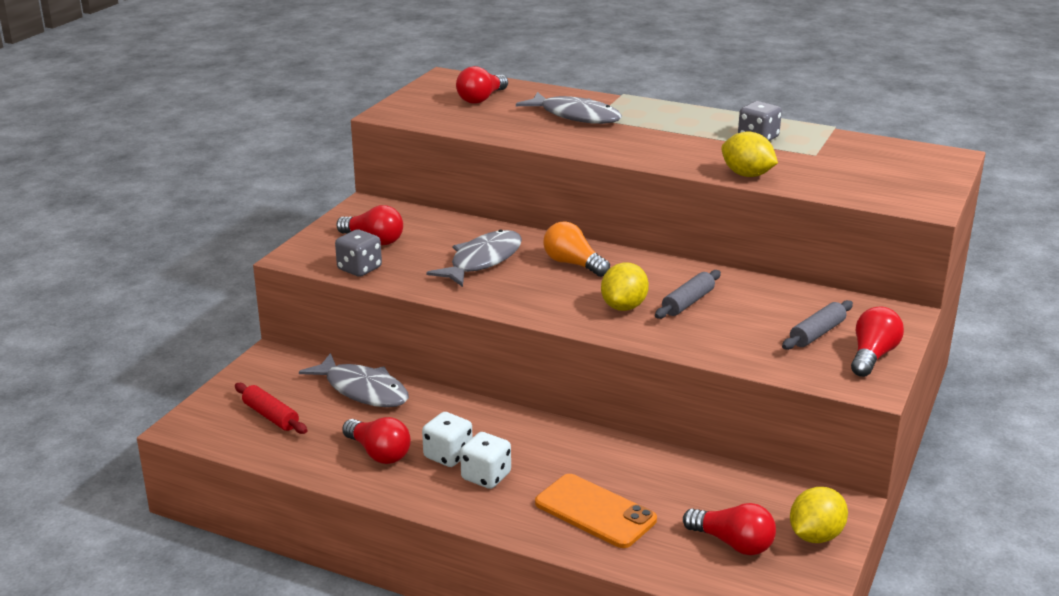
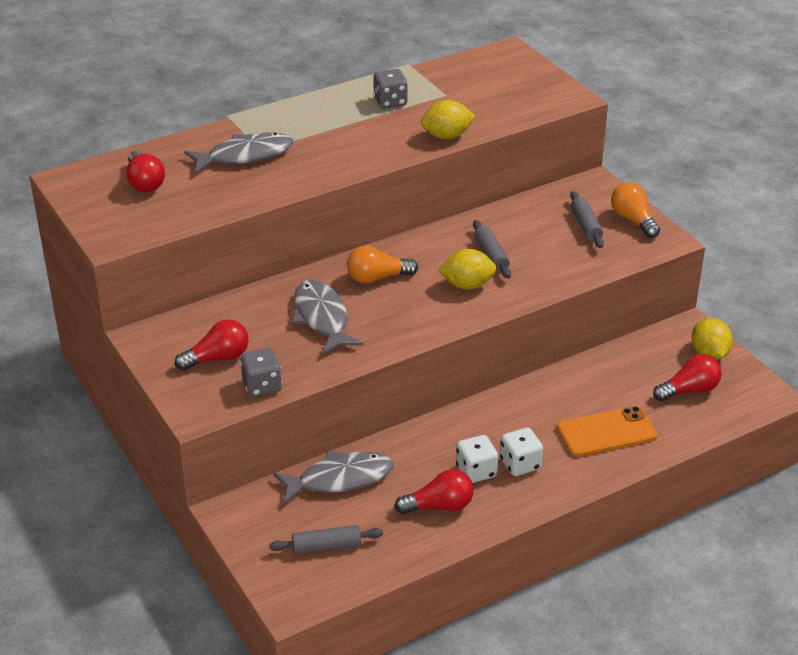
camera: 55 degrees left, 10 degrees up
(270, 416) = (326, 546): red rolling pin -> grey rolling pin
(624, 307) = (467, 285): yellow lemon -> yellow lemon turned 60 degrees counterclockwise
(872, 356) = (633, 220): red light bulb -> orange light bulb

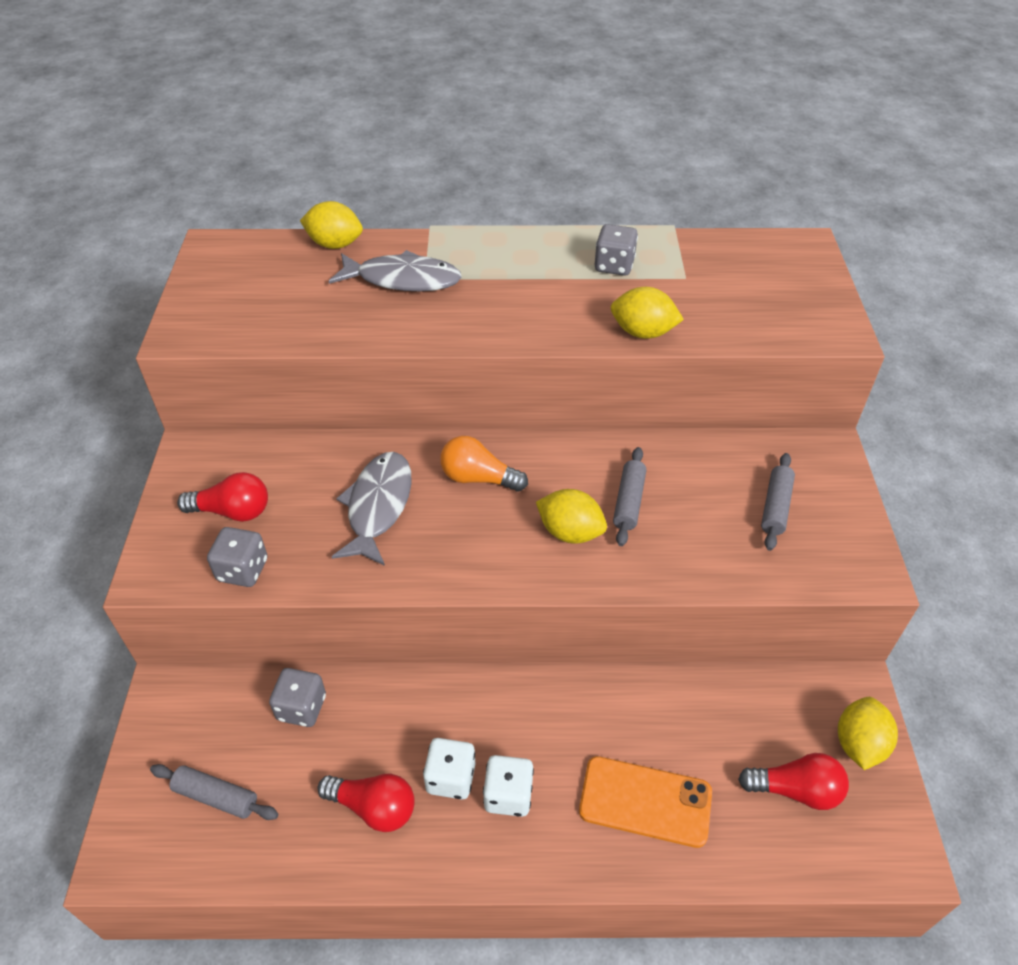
camera: 30 degrees right, 10 degrees up
(145, 182) = (277, 276): red light bulb -> none
(166, 149) = (335, 244): none -> yellow lemon
(339, 479) = (301, 707): grey fish -> grey dice
(633, 220) = (843, 523): orange light bulb -> none

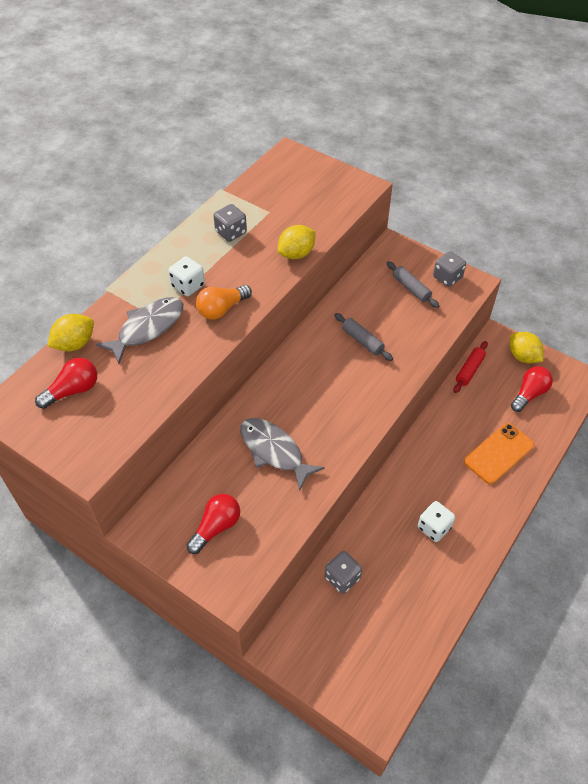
camera: 55 degrees left, 5 degrees up
(216, 797) = (370, 648): grey rolling pin -> none
(243, 570) = (269, 542): grey dice -> grey dice (447, 277)
(373, 807) = (427, 572): red light bulb -> red light bulb (73, 390)
(478, 478) = (292, 394): orange light bulb -> orange light bulb (222, 309)
(508, 795) = (459, 507): white dice -> white dice (188, 286)
(570, 532) = (363, 376): yellow lemon -> none
(760, 683) = (469, 370): none -> red rolling pin

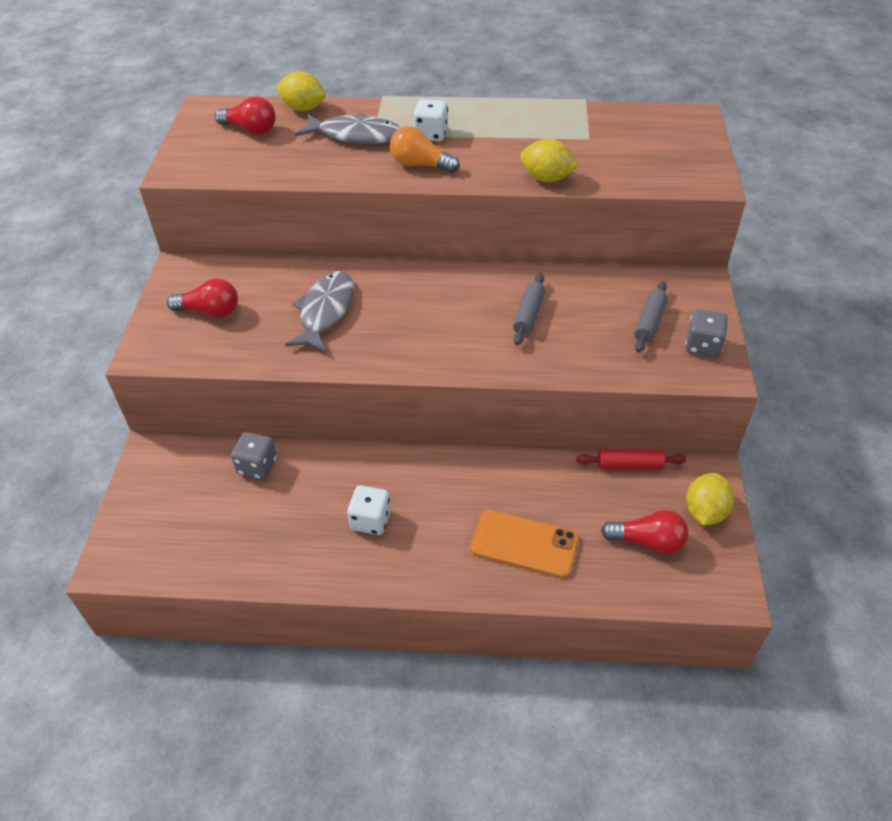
camera: 60 degrees right, 5 degrees down
(231, 232) = (530, 128): grey dice -> none

